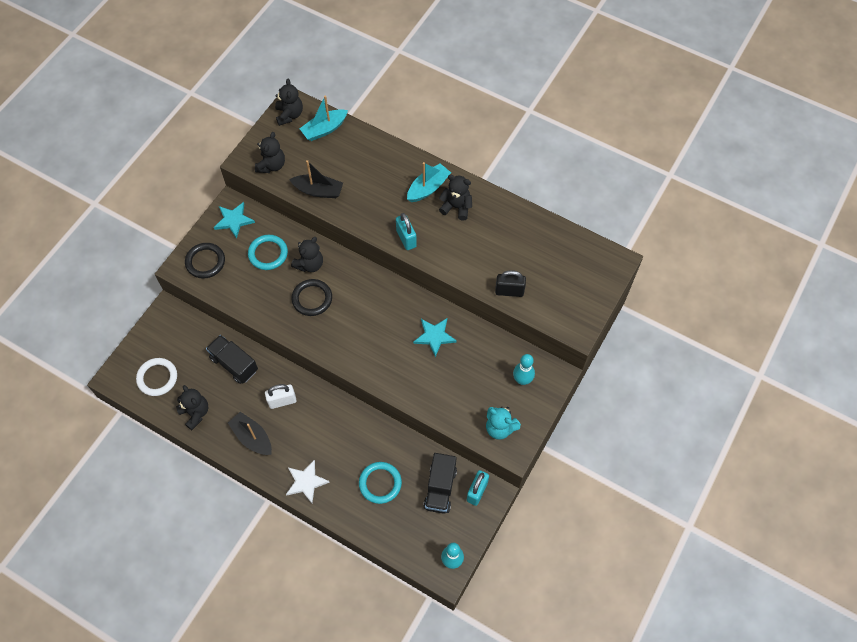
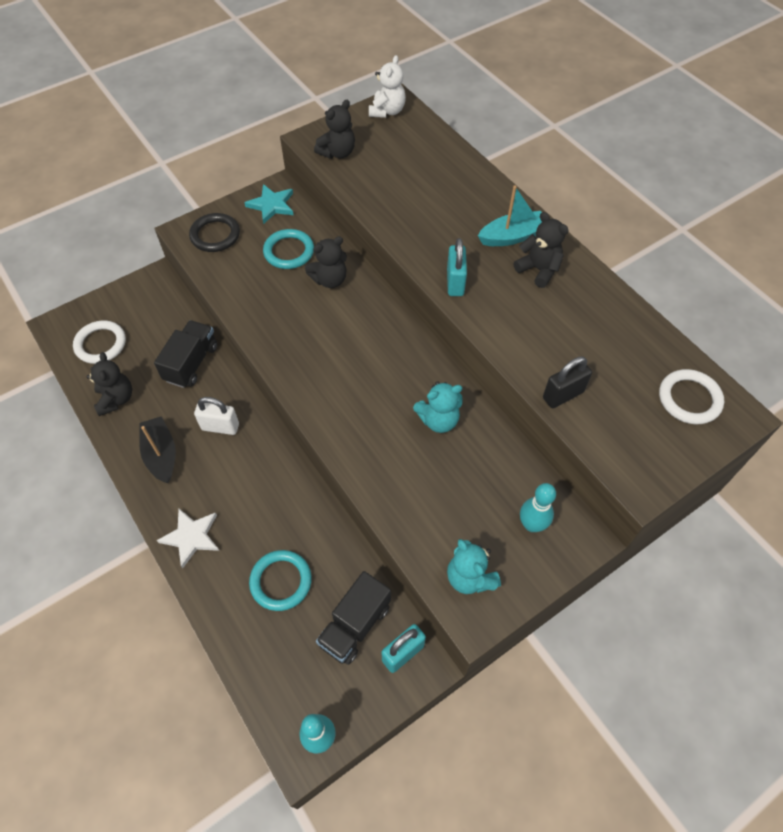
camera: 25 degrees right, 5 degrees down
(234, 364) = (191, 363): black truck -> black truck turned 45 degrees clockwise
(289, 115) = (387, 111): black teddy bear -> white teddy bear
(312, 299) = (311, 318): black ring -> none
(318, 191) = (376, 195): black boat -> none
(324, 129) = (419, 137): turquoise boat -> none
(434, 336) = (438, 420): turquoise star -> turquoise teddy bear
(509, 291) = (563, 395): black padlock -> black padlock turned 60 degrees counterclockwise
(585, 262) = (689, 399): none -> white ring

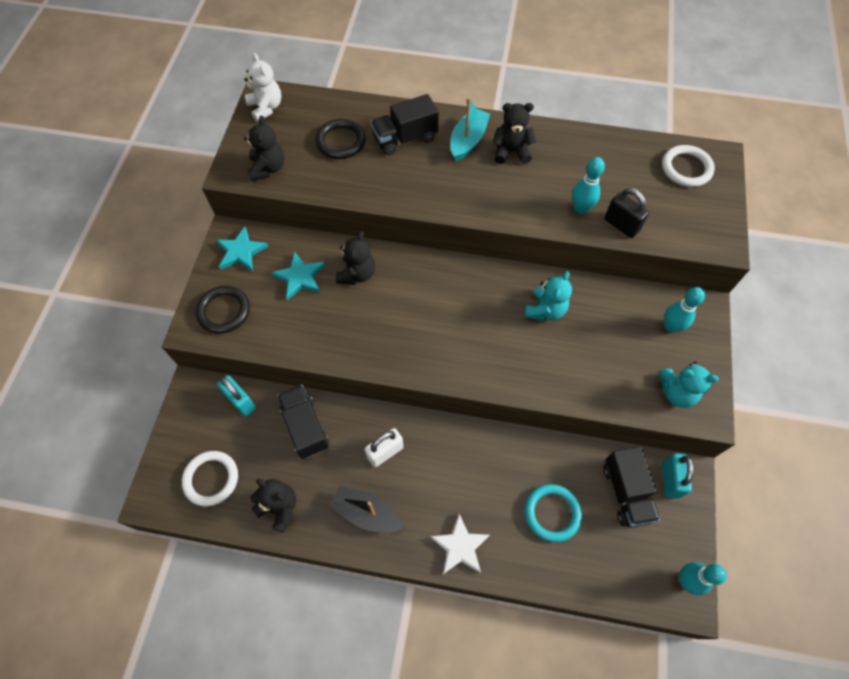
camera: 45 degrees left, 5 degrees up
(289, 251) = (300, 277): turquoise ring -> turquoise star
(411, 170) = (341, 141): none -> black ring
(455, 282) = (470, 203): turquoise padlock -> turquoise padlock (241, 401)
(463, 201) = (405, 138): none -> black truck
(543, 355) = (580, 208): none -> turquoise bowling pin
(563, 395) = (621, 225): black padlock -> black padlock turned 60 degrees counterclockwise

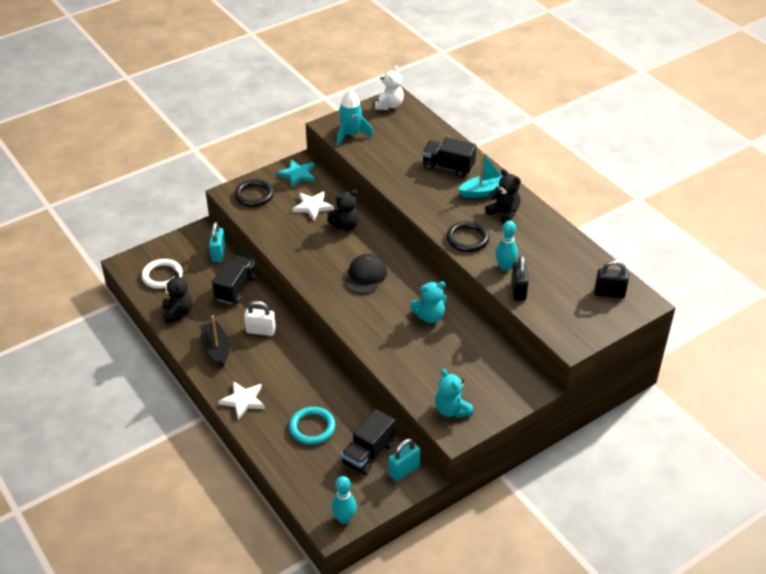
camera: 45 degrees right, 20 degrees down
(268, 168) = (351, 135): black teddy bear -> turquoise rocket
(300, 277) = (313, 206): turquoise star -> white star
(341, 141) = (408, 146): black ring -> black ring (467, 239)
(441, 315) = (365, 276): none -> black cap
(671, 327) = (497, 379): turquoise bowling pin -> none
(686, 168) = (609, 293): white ring -> black padlock

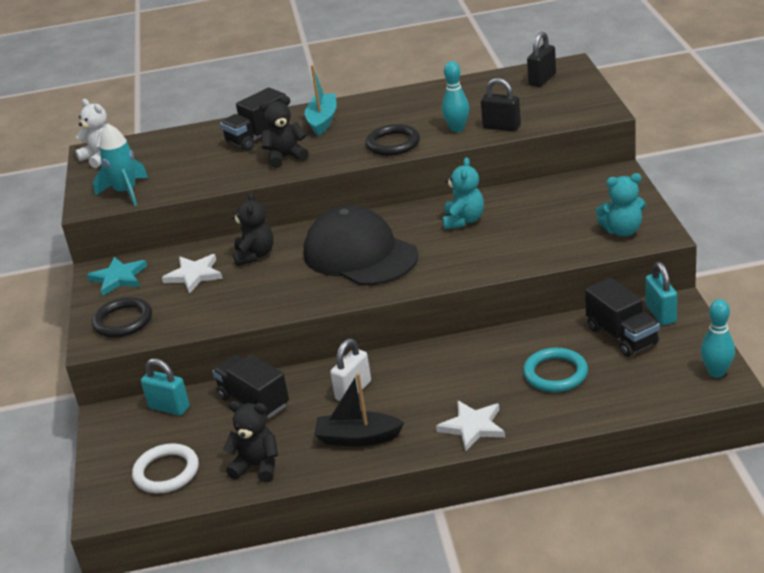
camera: 60 degrees left, 10 degrees down
(365, 276) = (360, 254): black cap -> black cap, size x1.76
(504, 213) = (369, 115): black teddy bear -> black teddy bear (285, 157)

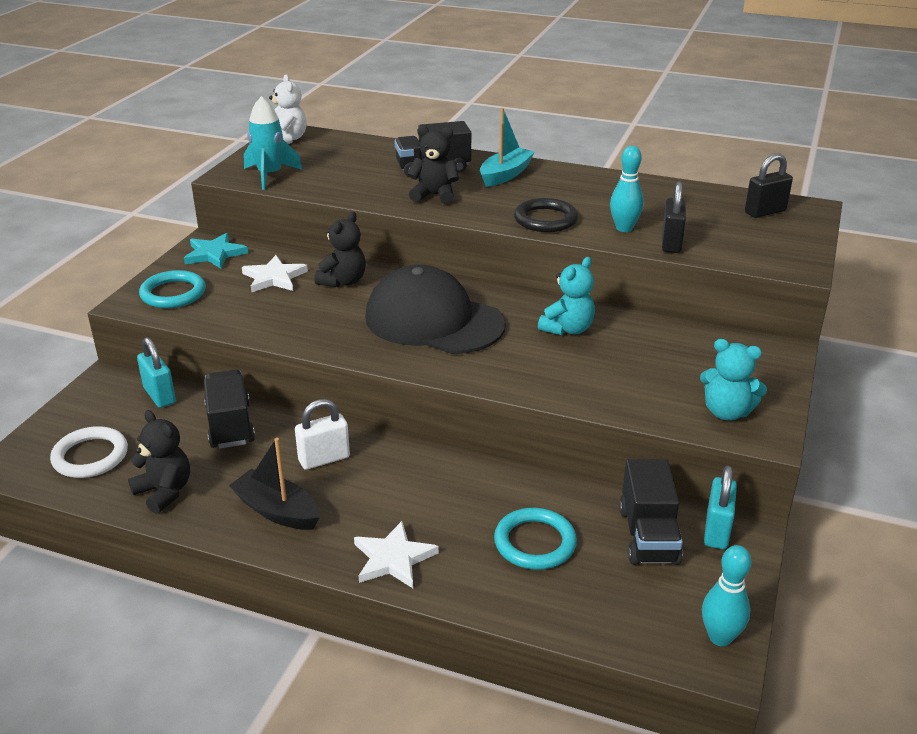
camera: 25 degrees right, 0 degrees up
(123, 321) = (173, 293): black ring -> turquoise ring
(360, 254) = (434, 321): black cap -> black cap turned 45 degrees counterclockwise
(501, 127) = (671, 243): black padlock -> black padlock turned 45 degrees clockwise

